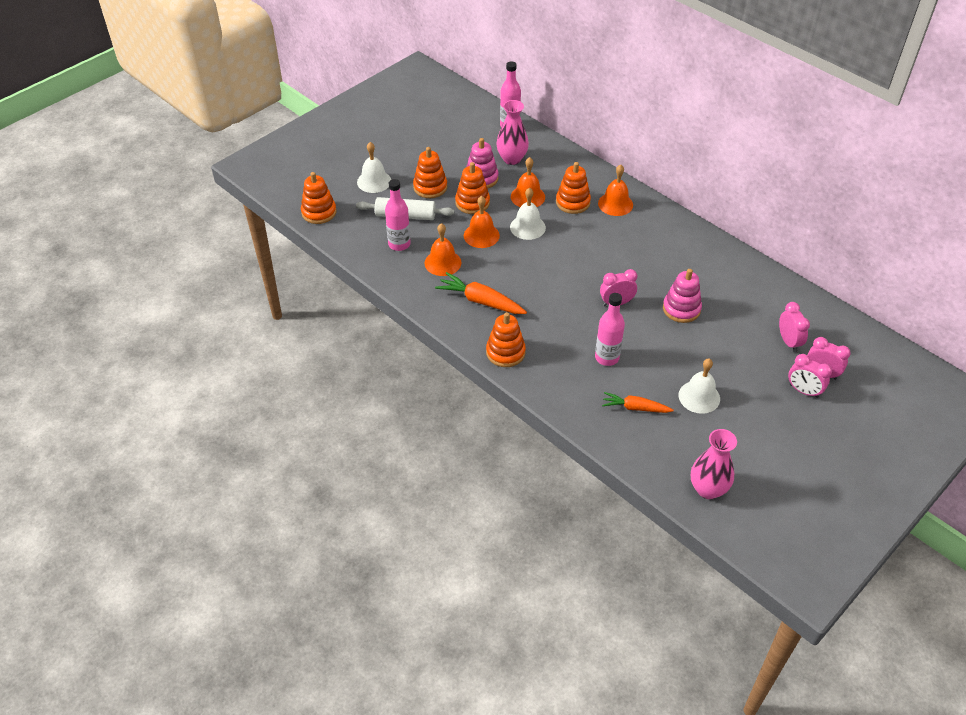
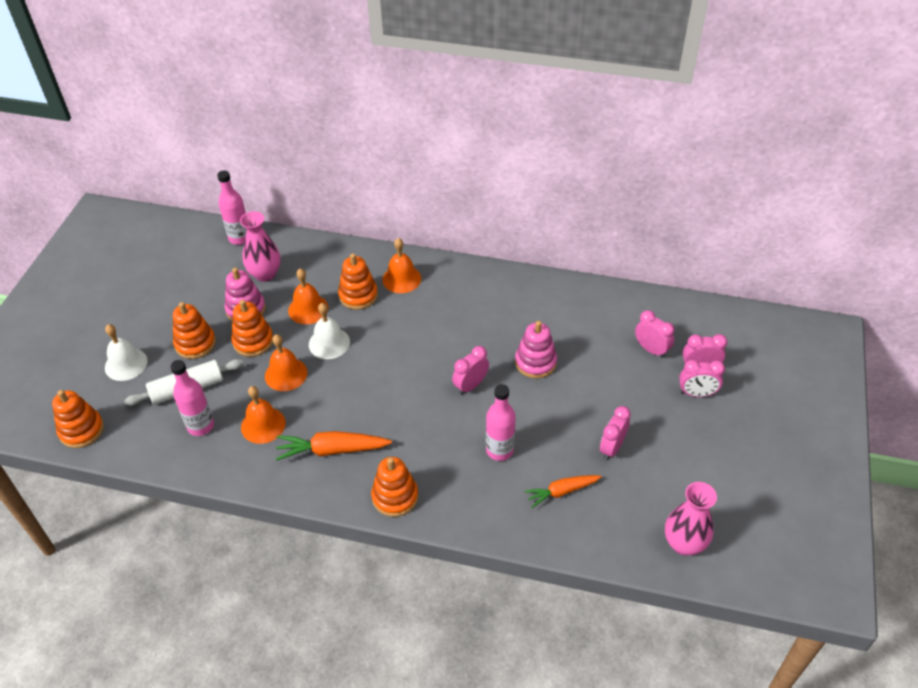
camera: 30 degrees left, 0 degrees up
(699, 397) = (612, 448): white bell -> pink clock

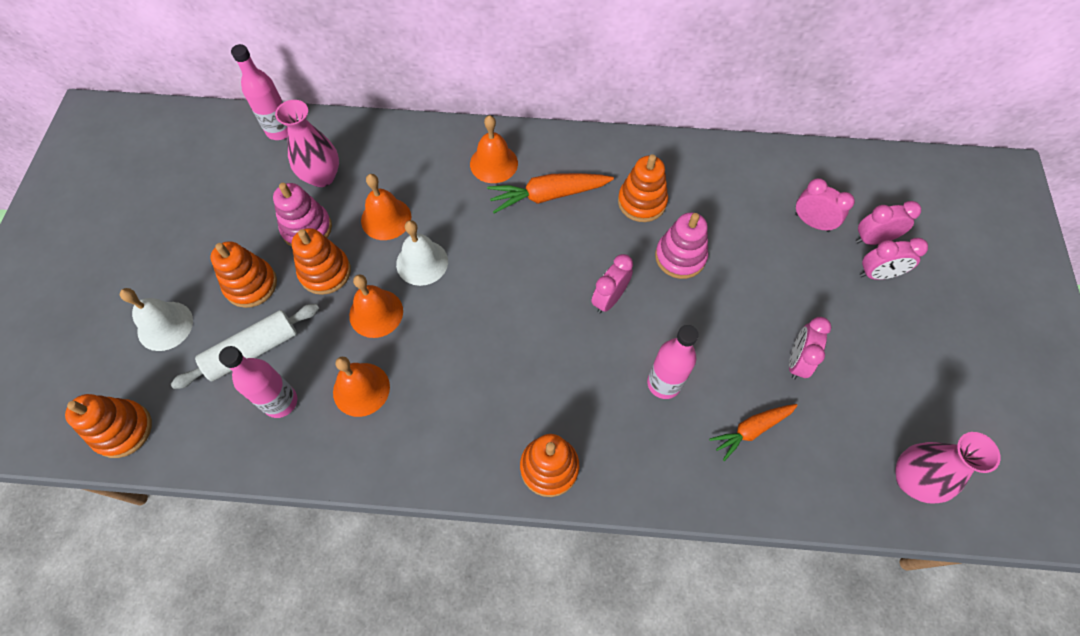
camera: 10 degrees left, 15 degrees up
(332, 450) = (456, 412): orange carrot -> orange carrot (548, 195)
(358, 295) = (445, 192): orange stacking toy -> orange stacking toy (642, 202)

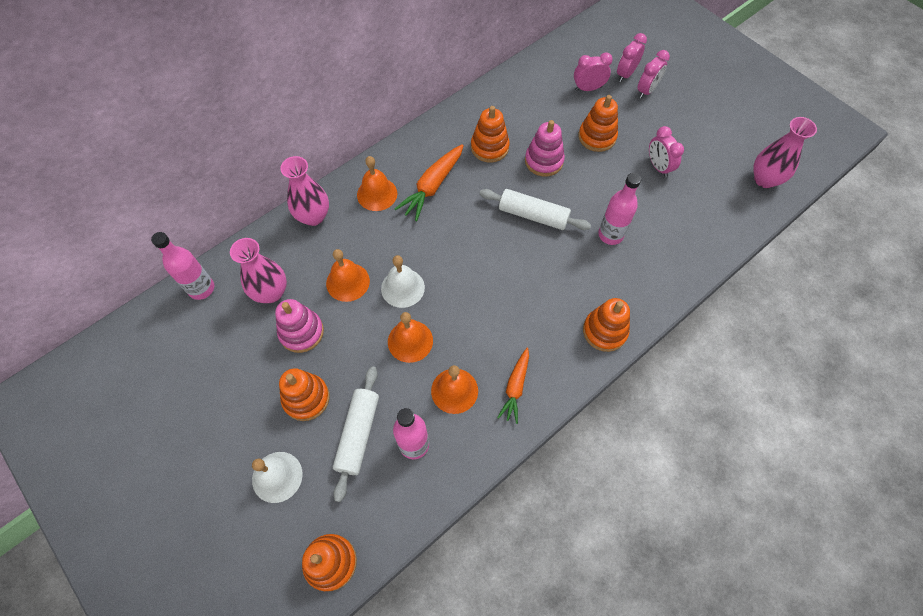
camera: 45 degrees left, 0 degrees up
(325, 272) = (347, 347): orange stacking toy -> orange stacking toy (597, 137)
(422, 141) = (313, 216): none -> pink vase
(609, 299) = (533, 215): pink clock -> white rolling pin
(751, 430) = (675, 220): orange carrot -> orange carrot (515, 387)

